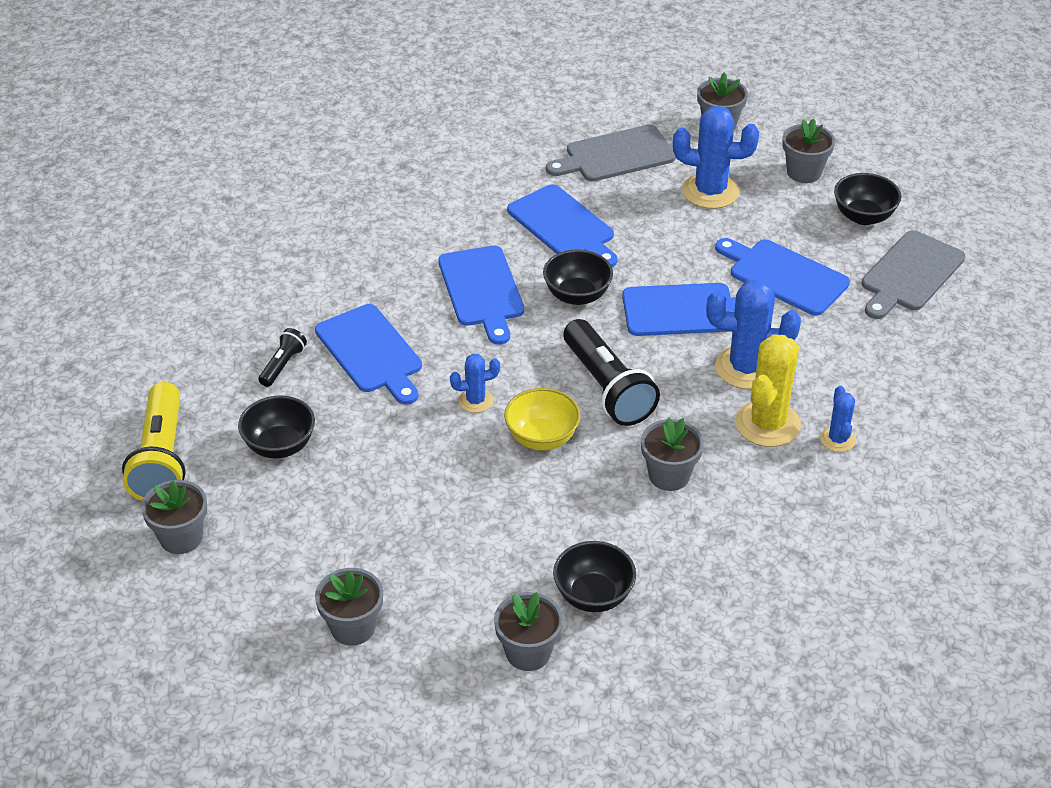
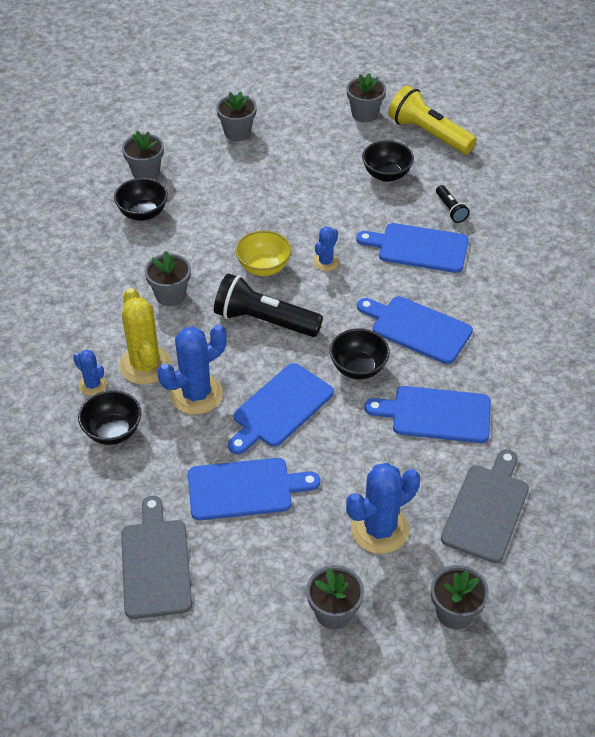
camera: 135 degrees right, 5 degrees up
(863, 216) = (242, 599): black bowl -> black bowl (113, 431)

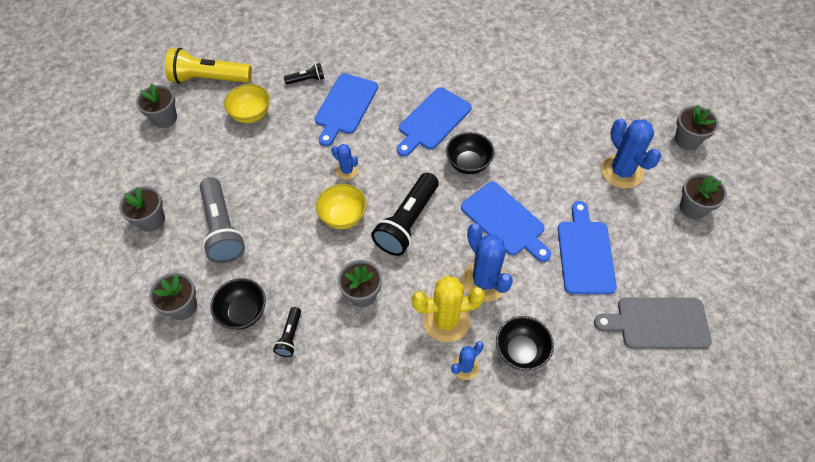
camera: 80 degrees left, 10 degrees up
(120, 249) = (290, 336): none -> black flashlight
(235, 181) = (222, 229): none -> grey flashlight
(386, 174) = (251, 114): black bowl -> yellow bowl
(428, 134) = (209, 79): yellow flashlight -> yellow flashlight turned 45 degrees clockwise
(436, 414) = (519, 123): blue cutting board -> none
(487, 509) = (603, 109): grey cutting board -> none

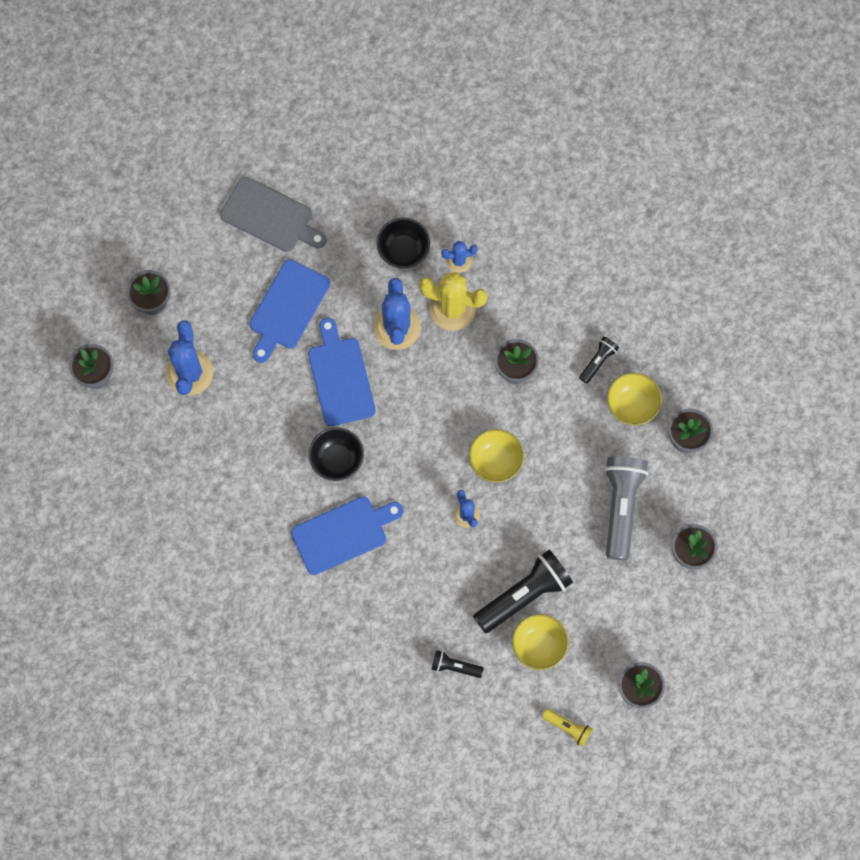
camera: 155 degrees left, 15 degrees up
(209, 79) = (568, 728): yellow flashlight -> yellow flashlight, size x0.49
(243, 312) = (632, 405): black bowl -> yellow bowl
(345, 106) = (429, 603): blue cutting board -> none
(407, 222) = (436, 423): black flashlight -> black flashlight (524, 595)

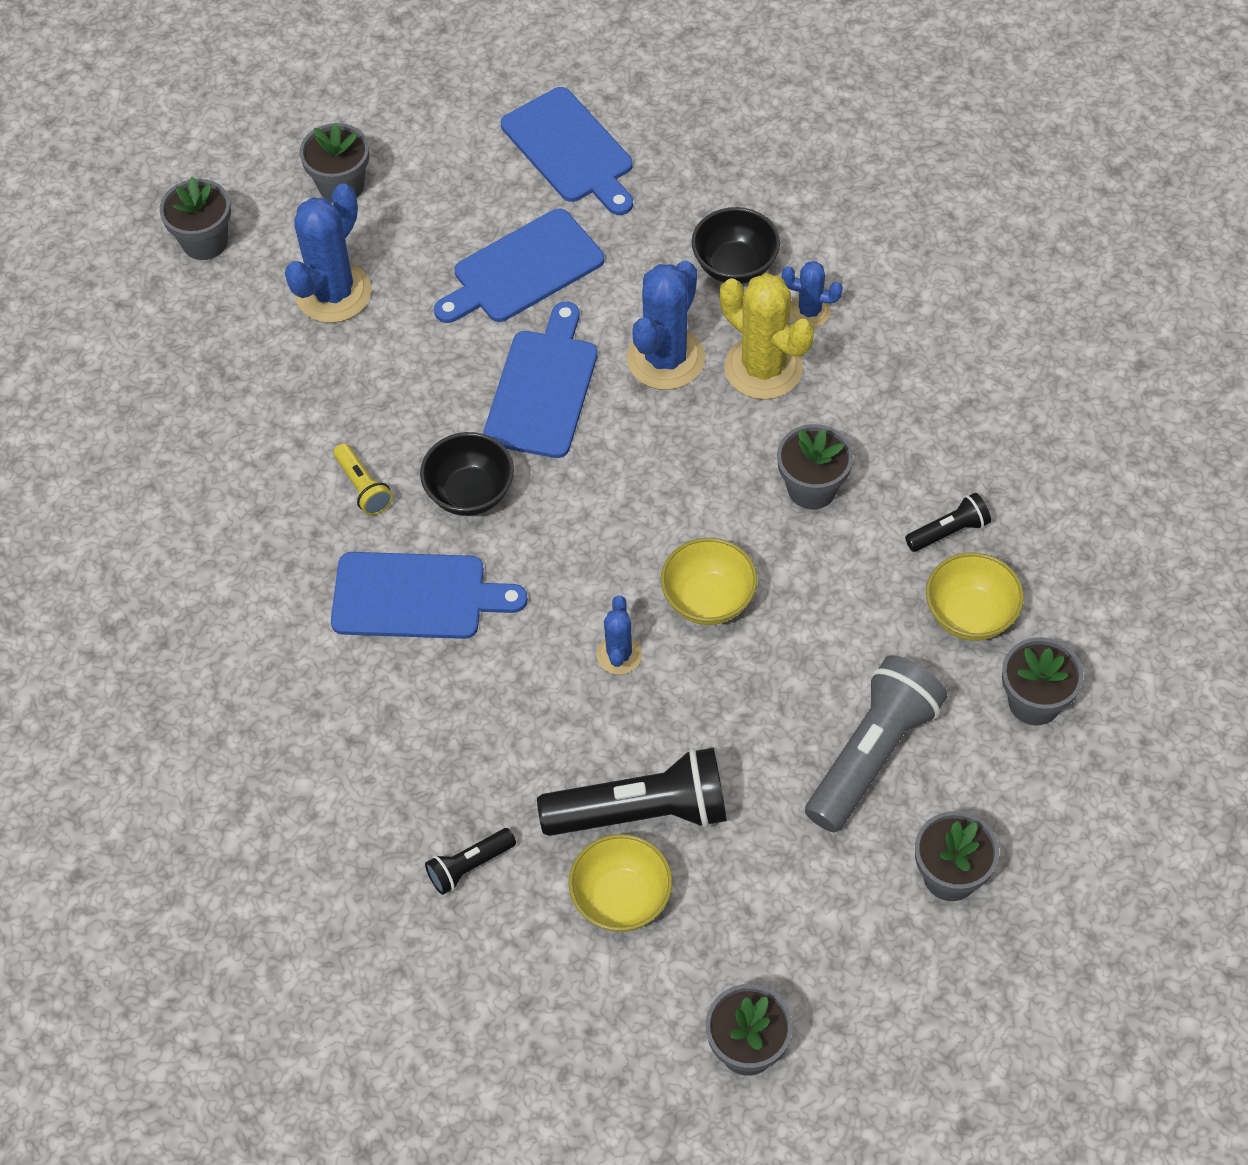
camera: 30 degrees right, 15 degrees down
(270, 216) = (570, 150): grey cutting board -> blue cutting board
(454, 666) = (469, 866): black flashlight -> black flashlight turned 75 degrees counterclockwise
(568, 728) = (596, 1051): yellow flashlight -> yellow flashlight (363, 487)

